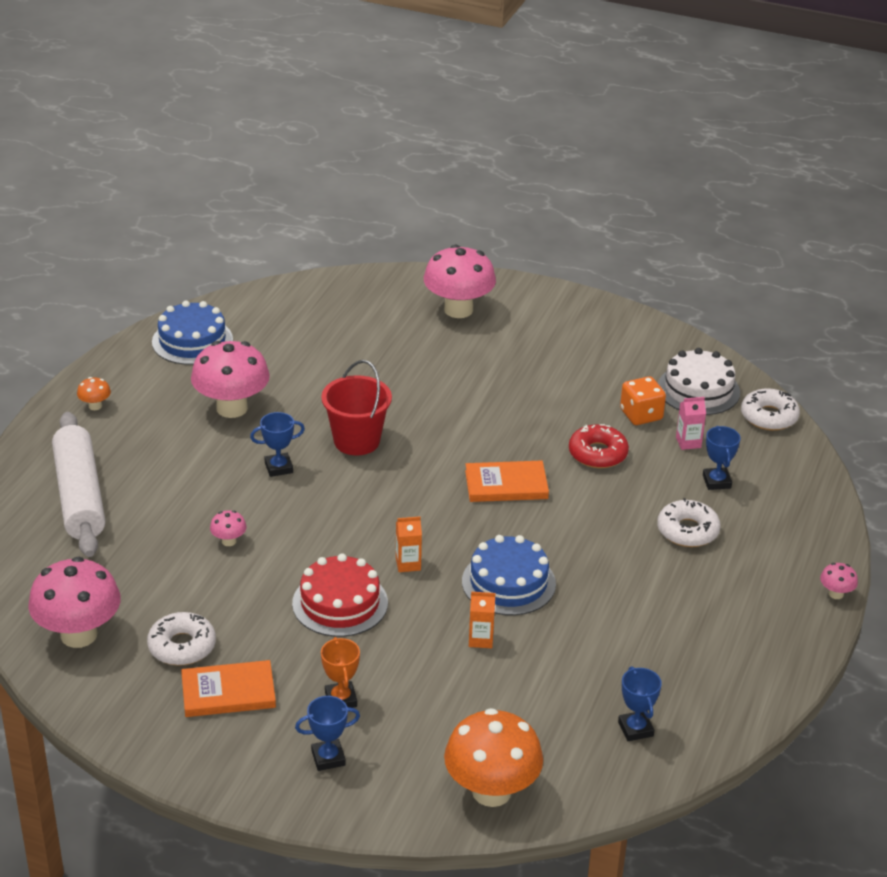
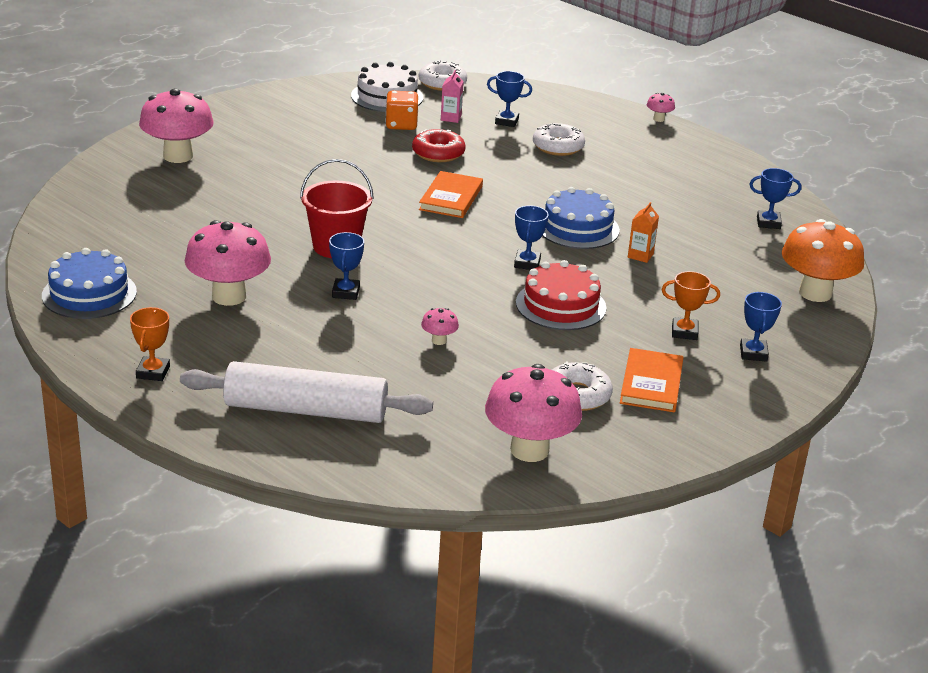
camera: 70 degrees left, 5 degrees down
(95, 406) = (153, 372): orange mushroom -> orange trophy
(408, 564) = (527, 263): orange carton -> blue trophy

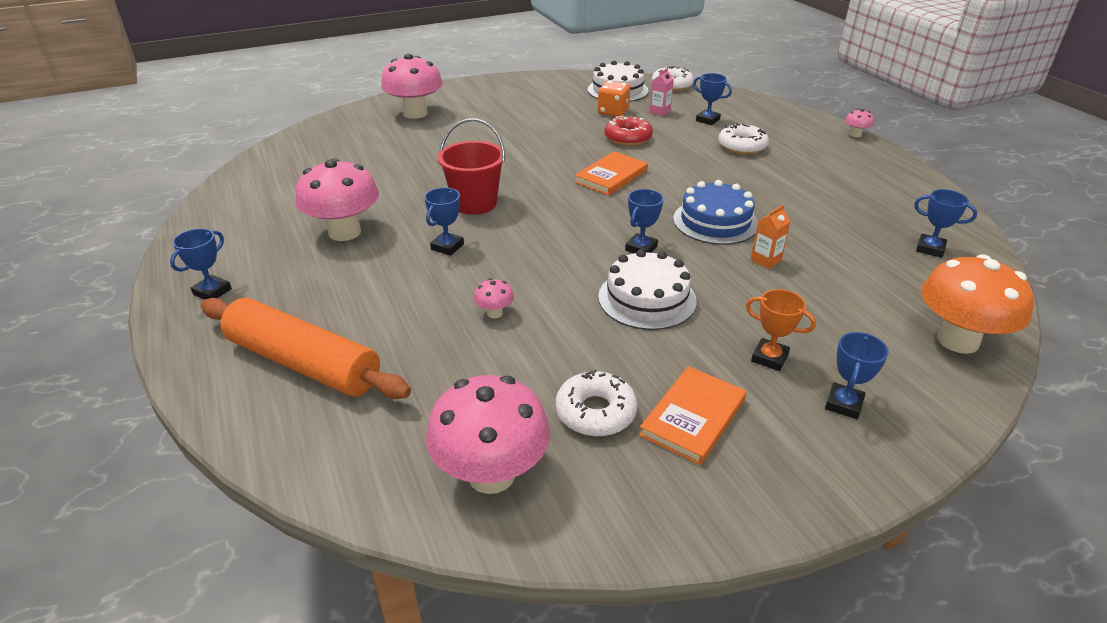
camera: 25 degrees right, 5 degrees up
(89, 294) = (239, 210): blue cake -> none
(153, 372) = (212, 292): orange trophy -> blue trophy
(306, 410) = (303, 363): white rolling pin -> orange rolling pin
(561, 305) = (647, 299): red cake -> white cake

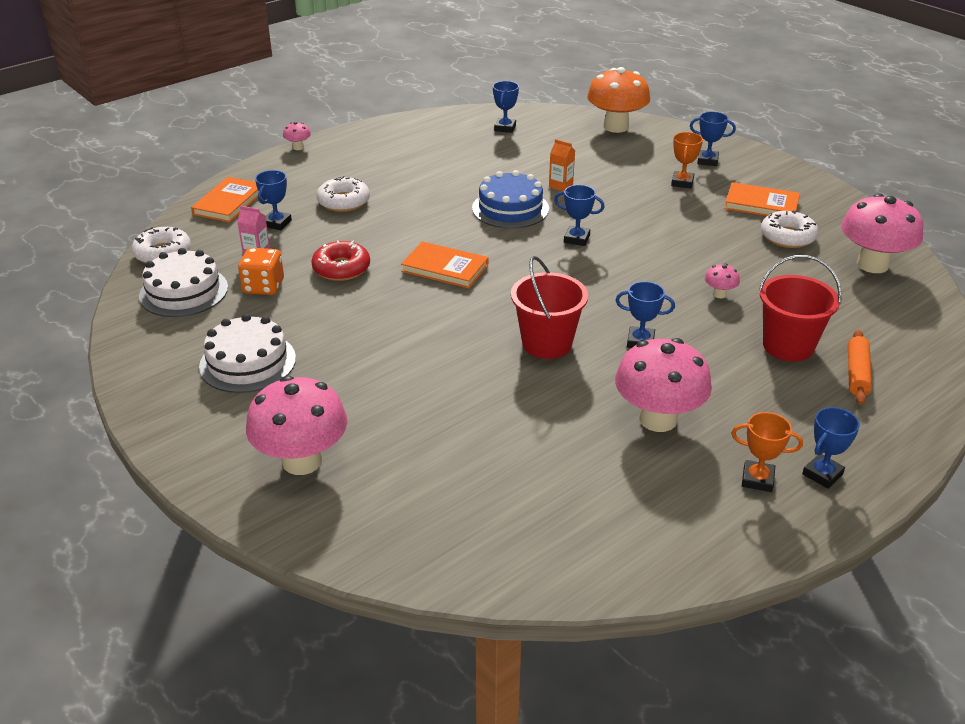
camera: 105 degrees left, 0 degrees up
(212, 292) = (822, 474): blue trophy -> blue trophy turned 60 degrees counterclockwise
(241, 259) = (757, 479): none -> orange trophy
(303, 363) = (857, 373): orange rolling pin -> orange rolling pin, size x0.50
(379, 331) = (788, 346): none -> red bucket
(647, 299) = (649, 230): white cake -> white cake (248, 362)
(746, 106) = (229, 203): none -> orange book

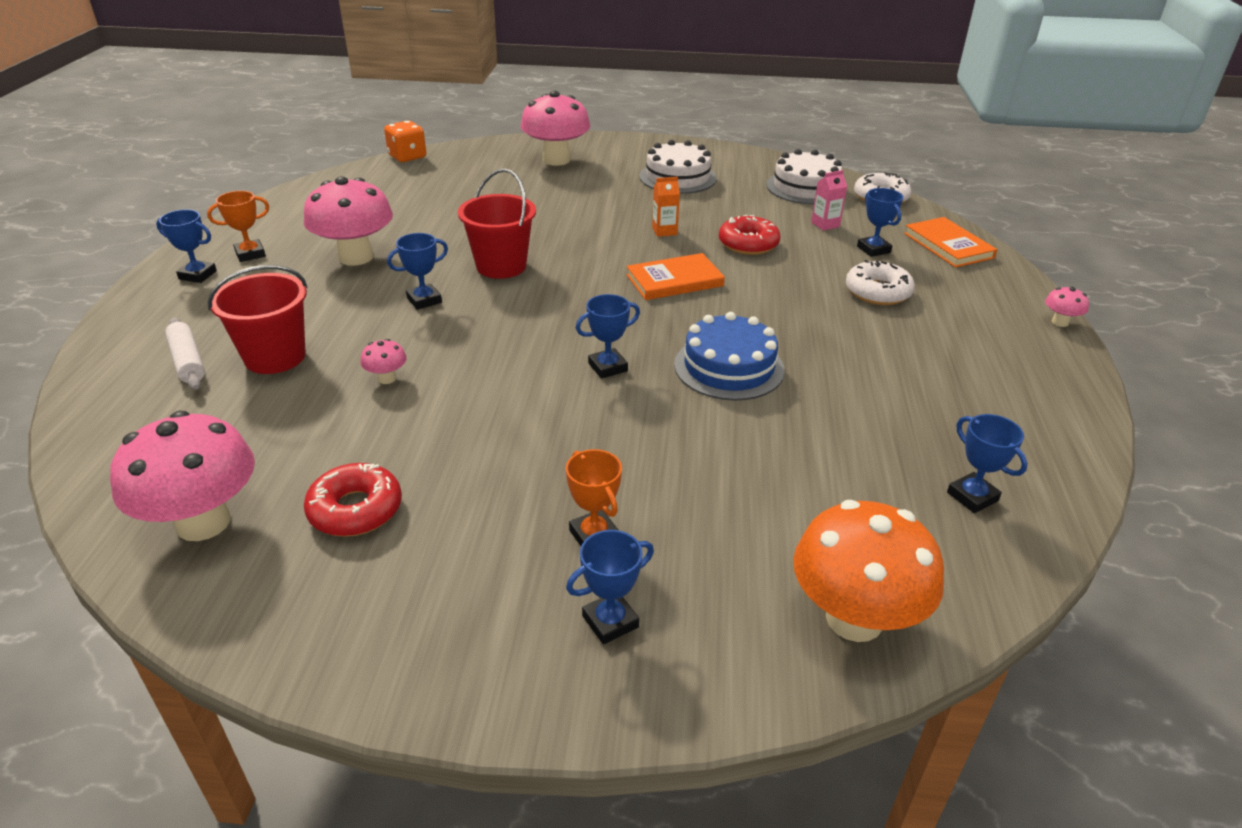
camera: 135 degrees right, 0 degrees up
(263, 287) = (768, 210): orange dice -> orange dice (407, 157)
(560, 186) = (731, 430): orange carton -> orange carton (664, 231)
(761, 204) = (437, 558): orange book -> none
(787, 237) = (355, 510): white donut -> red donut
(822, 474) = (197, 275): blue trophy -> blue trophy turned 75 degrees counterclockwise
(857, 373) = (187, 361): orange rolling pin -> white rolling pin

